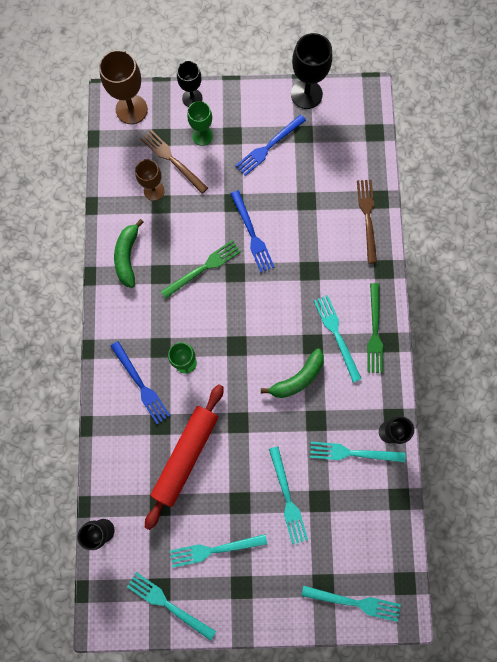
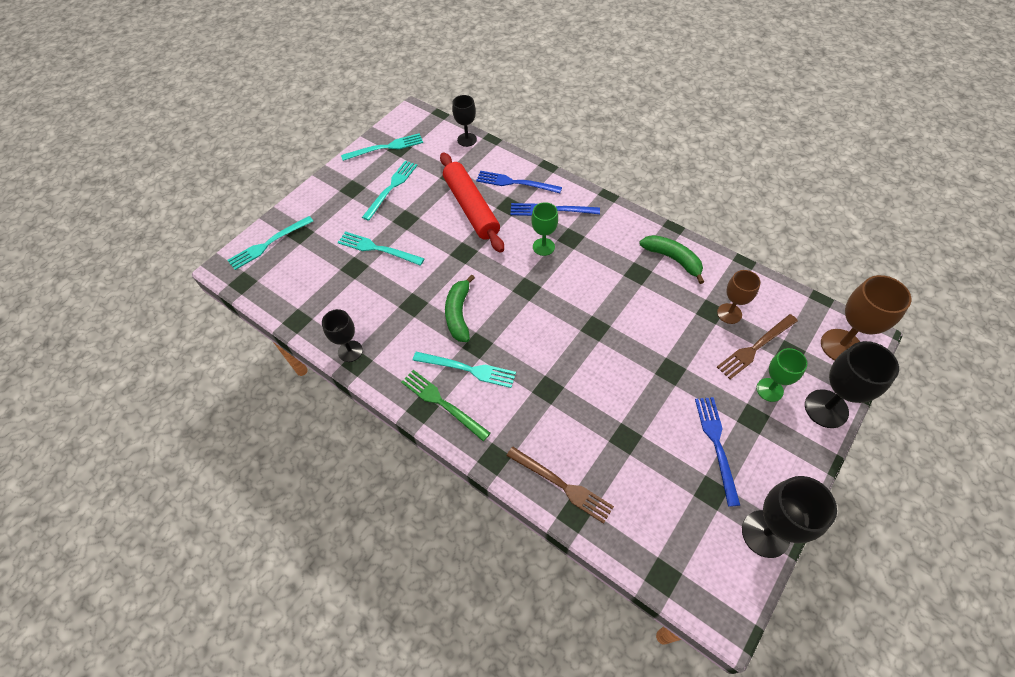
camera: 130 degrees right, 20 degrees down
(172, 160) = (755, 347): brown fork -> brown fork turned 150 degrees clockwise
(192, 98) = (826, 408): black goblet -> black goblet, size x1.57
(203, 268) = (618, 306): green fork -> none
(252, 234) = (624, 365): blue fork -> blue fork (515, 183)
(353, 453) = (363, 313): turquoise fork -> none

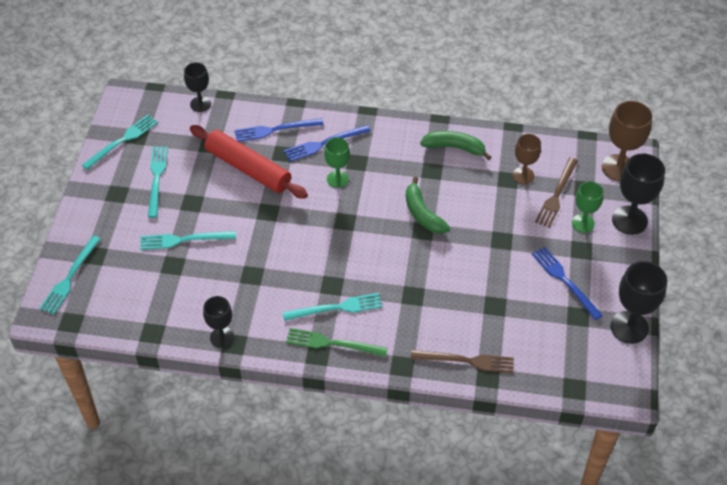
camera: 30 degrees left, 5 degrees down
(458, 314) = (299, 266): green banana -> green banana (422, 214)

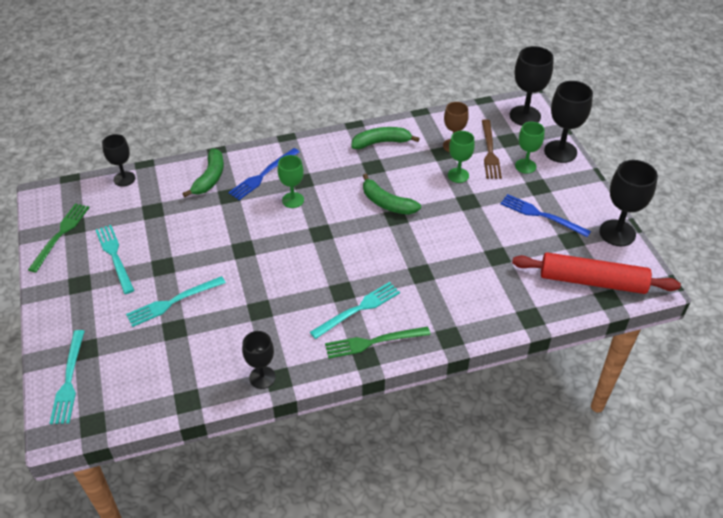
camera: 25 degrees left, 5 degrees down
(122, 141) = (60, 235): turquoise fork -> green fork
(248, 168) = (202, 218): red rolling pin -> red rolling pin (592, 281)
(275, 130) = (210, 178): blue fork -> green banana
(466, 361) = (503, 311): brown fork -> none
(509, 209) = (458, 175): none -> green goblet
(618, 168) = (525, 116): brown goblet -> black goblet

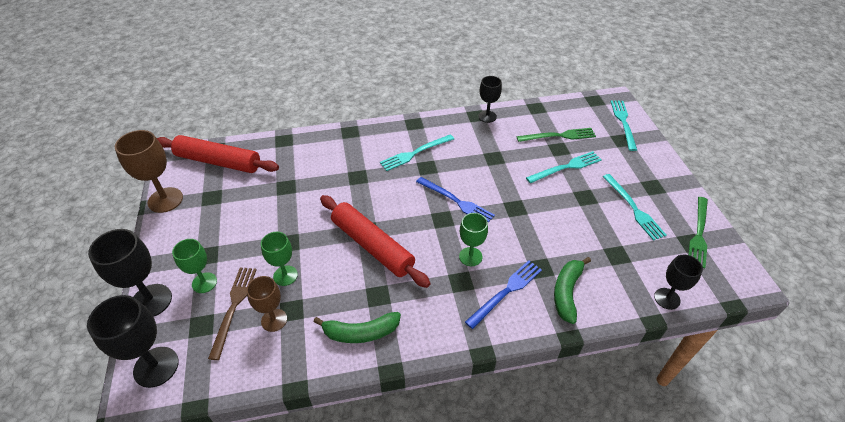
camera: 175 degrees left, 0 degrees up
(373, 342) = (406, 132): green fork -> green fork (559, 136)
(387, 203) = (372, 246): green banana -> red rolling pin
(541, 215) = (223, 222): blue fork -> blue fork (456, 201)
(617, 233) = (165, 200): black goblet -> brown goblet

